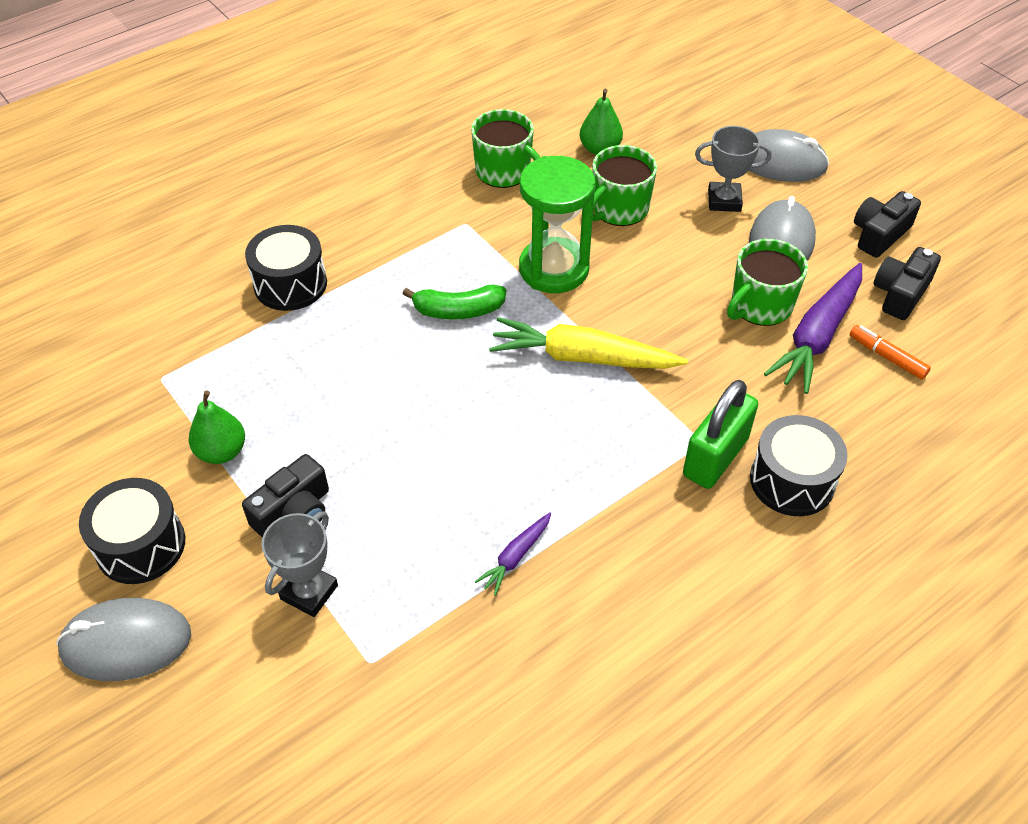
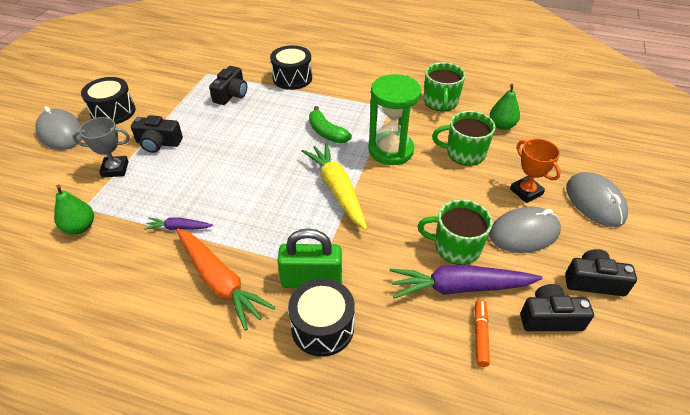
camera: 55 degrees right, 5 degrees down
(222, 452) = (178, 107): green pear -> green pear (80, 227)
(256, 372) = (231, 94): none -> black camera
(653, 550) = (220, 282): none -> orange carrot
(724, 201) = (526, 192): grey trophy -> orange trophy

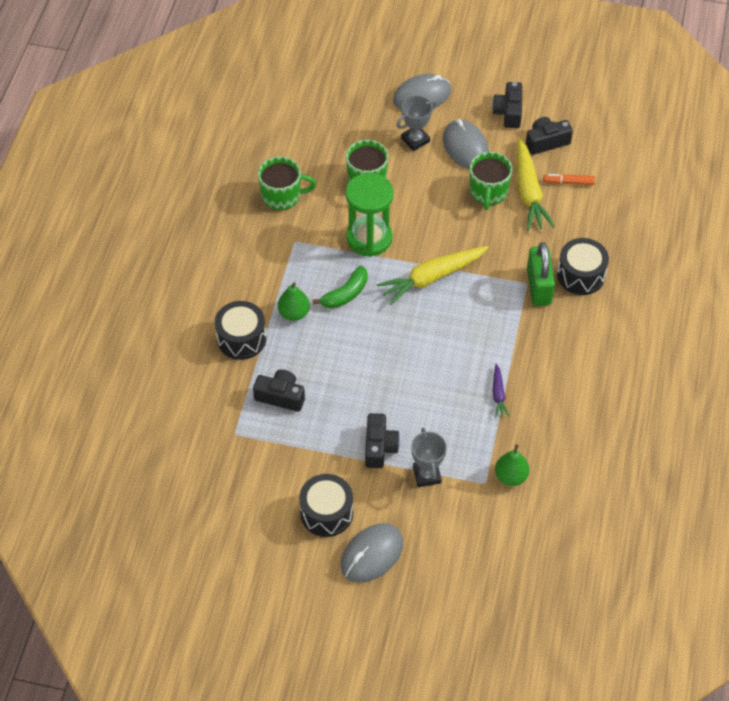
camera: 95 degrees left, 10 degrees up
(220, 282) = (552, 349): orange carrot -> none
(459, 287) = (529, 192): purple carrot -> yellow carrot
(501, 125) = (319, 148): green pear -> green pear (294, 313)
(526, 192) = (415, 140): orange trophy -> grey trophy
(550, 318) = (546, 142): black camera -> black camera turned 75 degrees clockwise

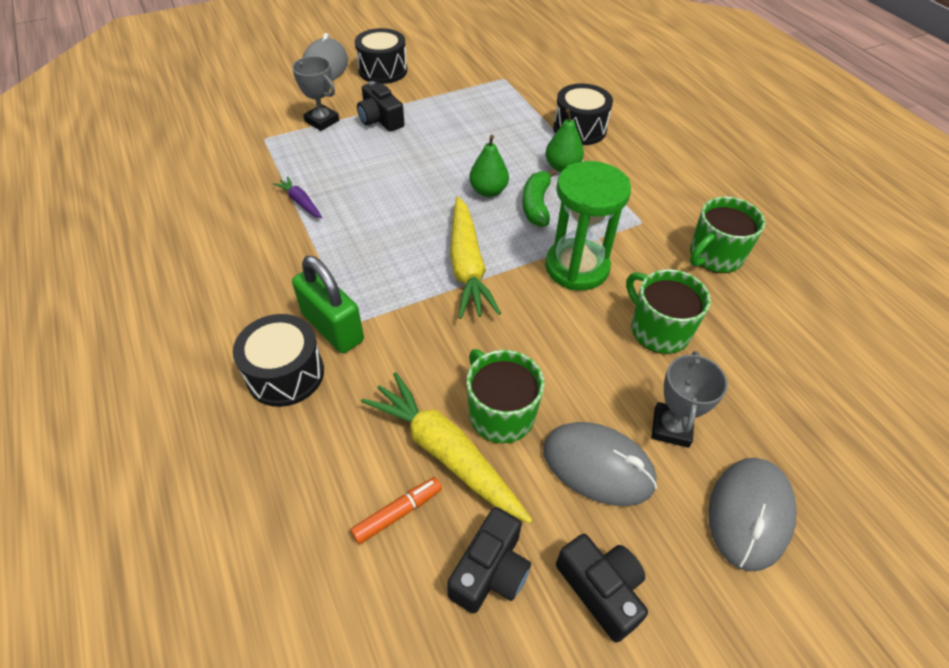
camera: 140 degrees right, 5 degrees down
(280, 396) = (498, 111): black camera -> none
(431, 278) = (467, 266): yellow carrot -> yellow carrot turned 150 degrees clockwise
(511, 476) = (241, 152): green pear -> green pear (488, 191)

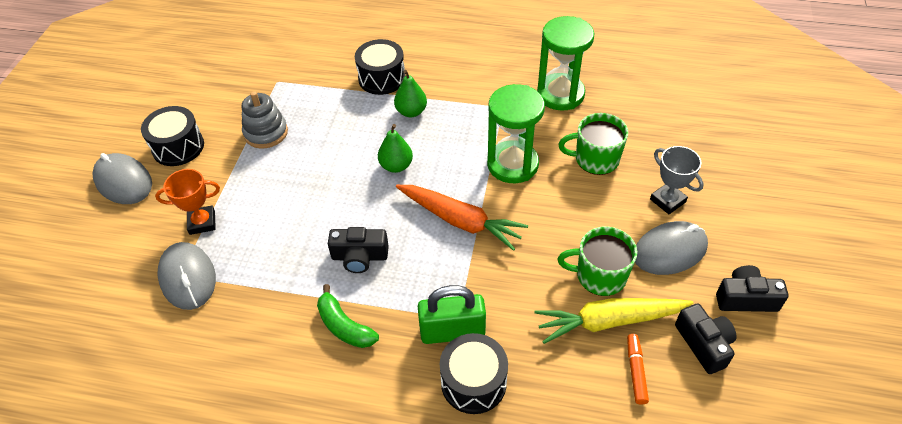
camera: 50 degrees left, 0 degrees up
(300, 202) = (294, 287): purple carrot -> none
(322, 121) = (202, 222): grey trophy -> orange trophy
(380, 119) = (243, 183): black camera -> black camera (359, 257)
(443, 102) = (266, 133): none -> grey stacking toy
(467, 266) = (461, 221): yellow carrot -> orange carrot
(536, 205) = (436, 149): green banana -> green banana (344, 326)
(714, 256) = (560, 94): green mug -> green hourglass
(749, 514) = (741, 205): grey mouse -> grey mouse (187, 278)

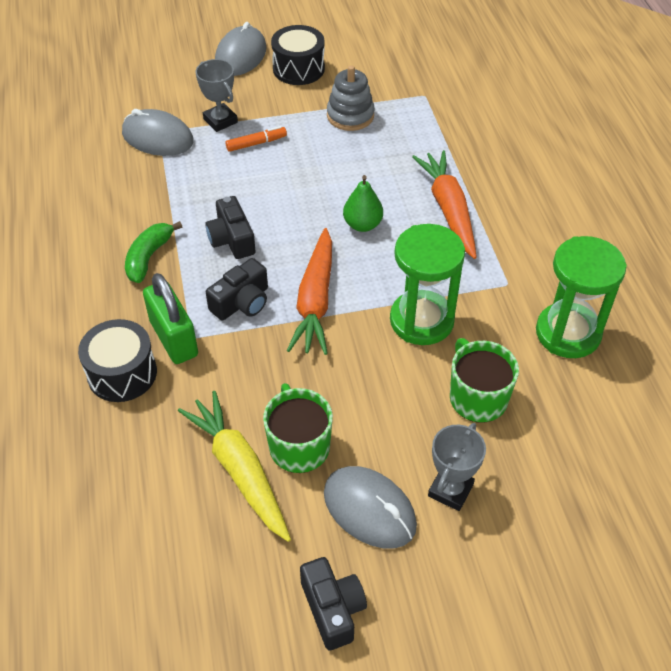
camera: 65 degrees right, 0 degrees up
(187, 278) = (158, 137): grey mouse -> grey mouse turned 75 degrees clockwise
(202, 222) = (220, 120): orange trophy -> grey trophy
(382, 78) = (483, 168): black drum -> none
(411, 111) = (448, 209): green pear -> orange carrot
(636, 371) = (184, 511): orange marker -> orange marker (256, 143)
(704, 344) = (246, 573): black camera -> black camera (242, 302)

